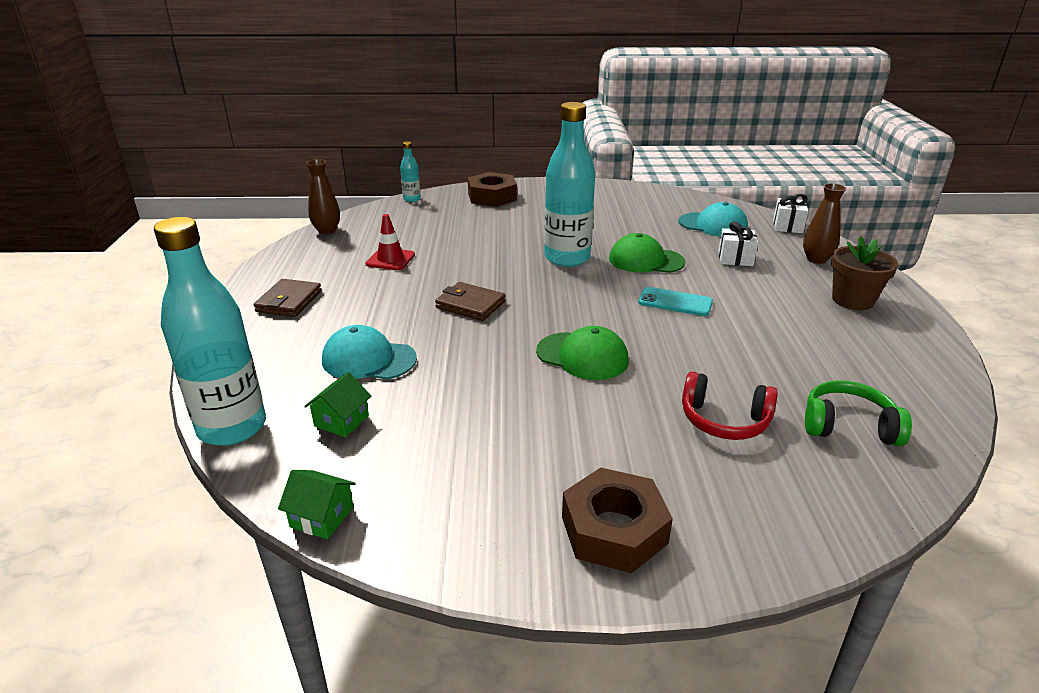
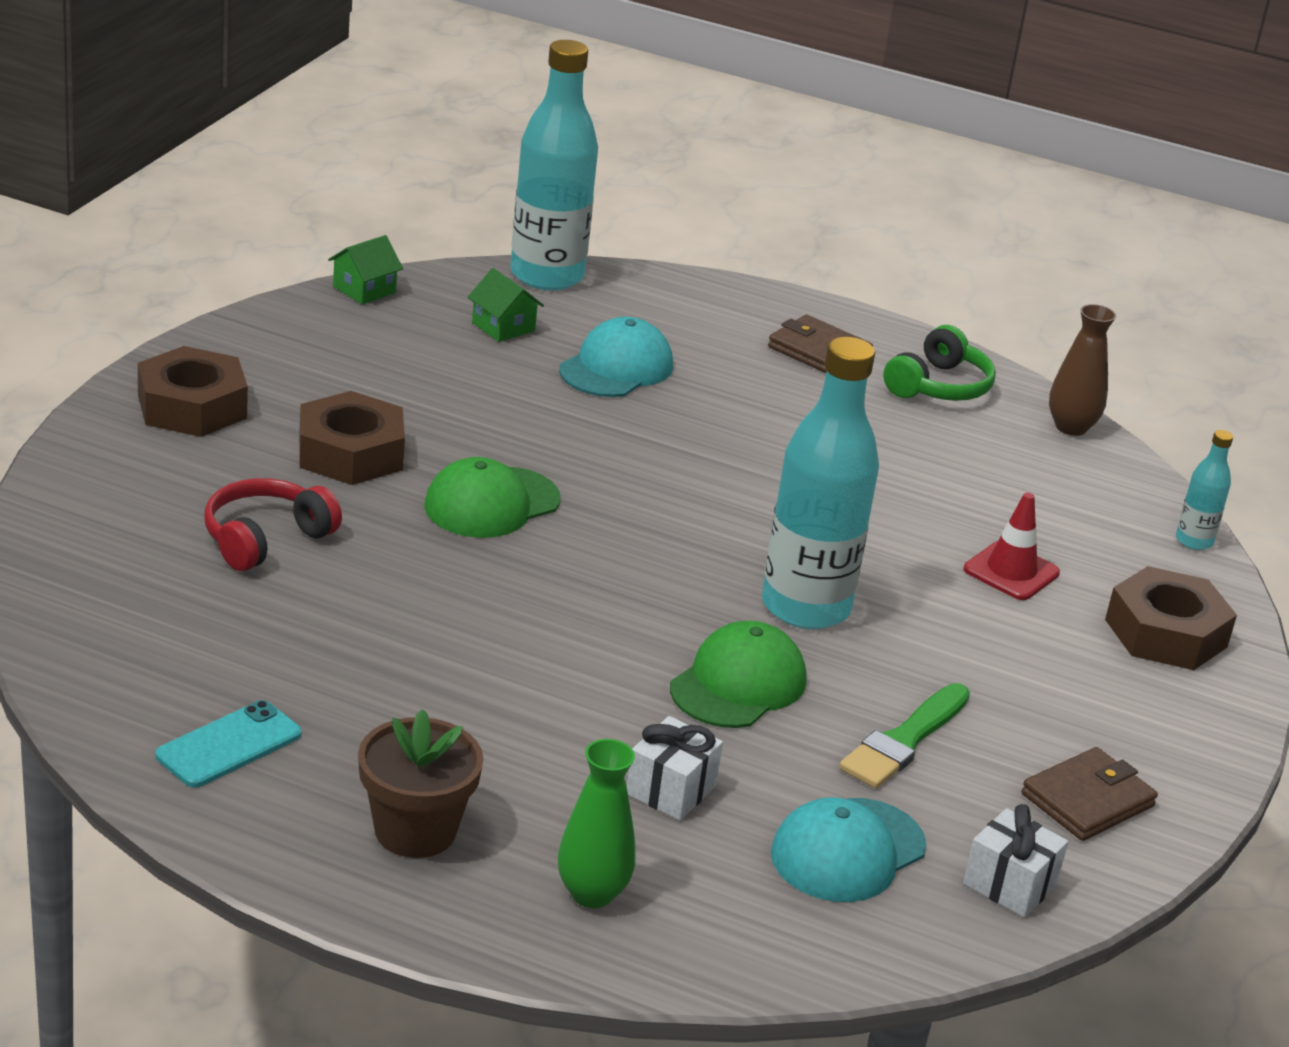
camera: 110 degrees right, 0 degrees up
(390, 259) = (911, 451): red traffic cone -> red traffic cone (1011, 571)
(470, 305) = (704, 470): brown wallet -> brown wallet (1087, 800)
(589, 425) = (350, 453): none -> brown nut
(633, 226) = (904, 741): none -> green brush
(675, 302) = (567, 642): turquoise phone -> turquoise phone (229, 745)
(787, 226) = (773, 959): white gift -> white gift (1009, 885)
(816, 259) = (592, 893): brown vase -> green vase
(848, 426) = (161, 618): green headphones -> green headphones (938, 386)

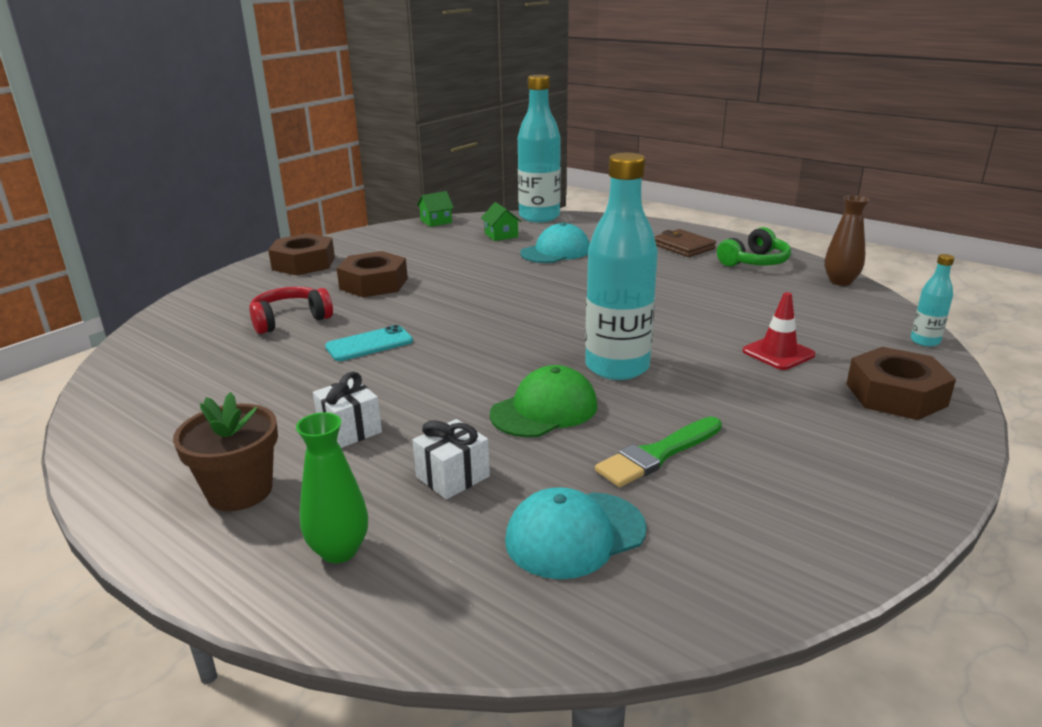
camera: 20 degrees right, 5 degrees down
(229, 745) = (163, 426): turquoise phone -> turquoise phone (369, 344)
(491, 503) = (439, 307): green cap -> none
(1009, 885) = (714, 577): white gift -> white gift (350, 429)
(1087, 800) = (806, 510): brown wallet -> none

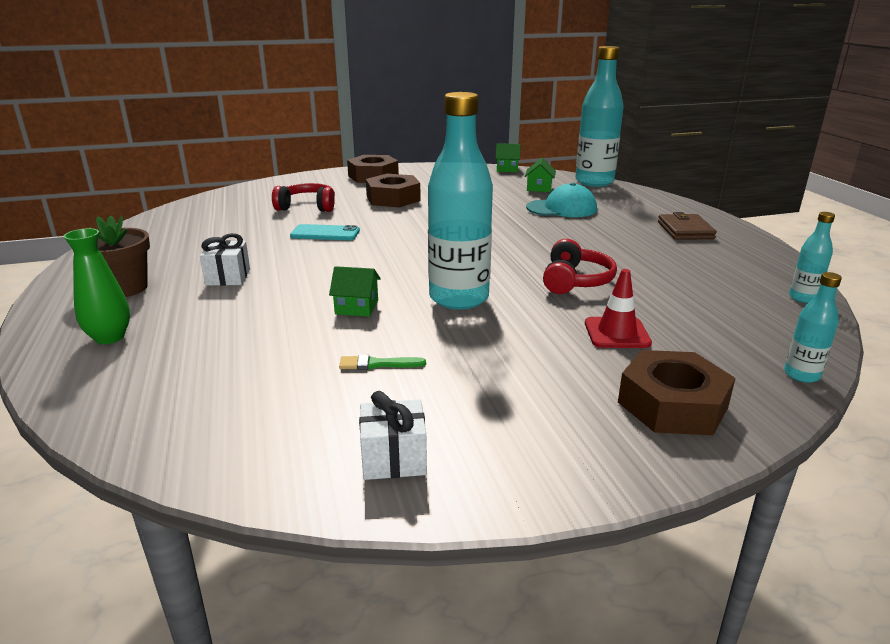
camera: 35 degrees right, 0 degrees up
(453, 477) = (231, 324): white gift -> white gift (394, 459)
(544, 410) = (356, 307): green cap -> green house
(575, 534) = (234, 387): turquoise cap -> none
(658, 454) = (377, 364): green brush -> green brush, size x0.58
(678, 318) = (575, 281): none -> red headphones
(754, 262) = (736, 259): green headphones -> none
(840, 281) = (803, 298): brown vase -> turquoise bottle

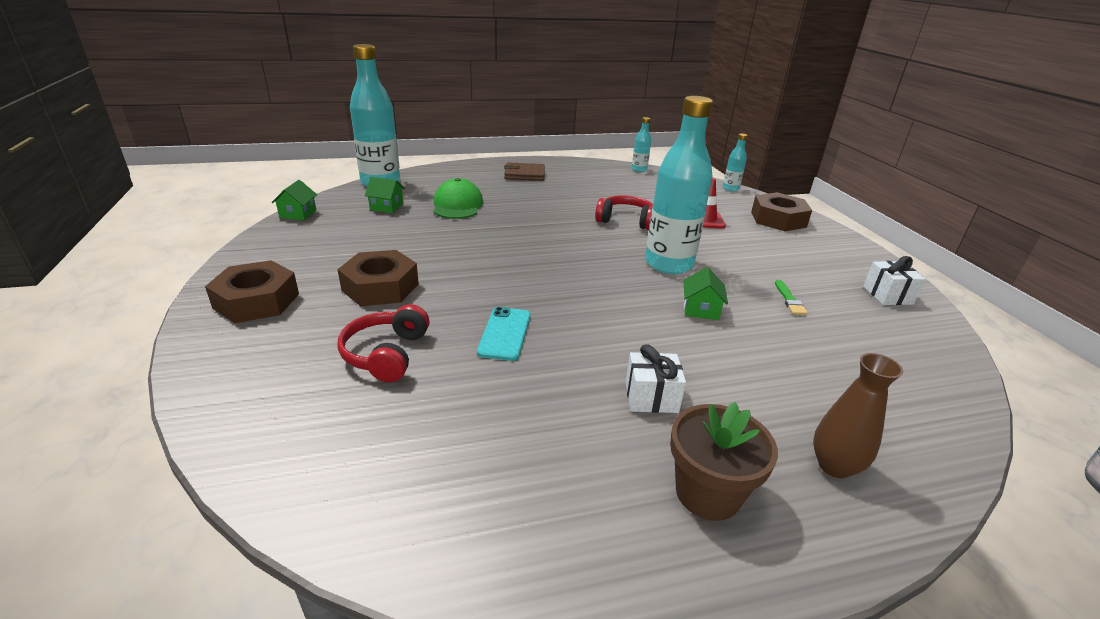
camera: 90 degrees left, 5 degrees up
(109, 337) = (834, 466): green vase -> brown vase
(562, 208) = (457, 205): turquoise cap -> green cap

